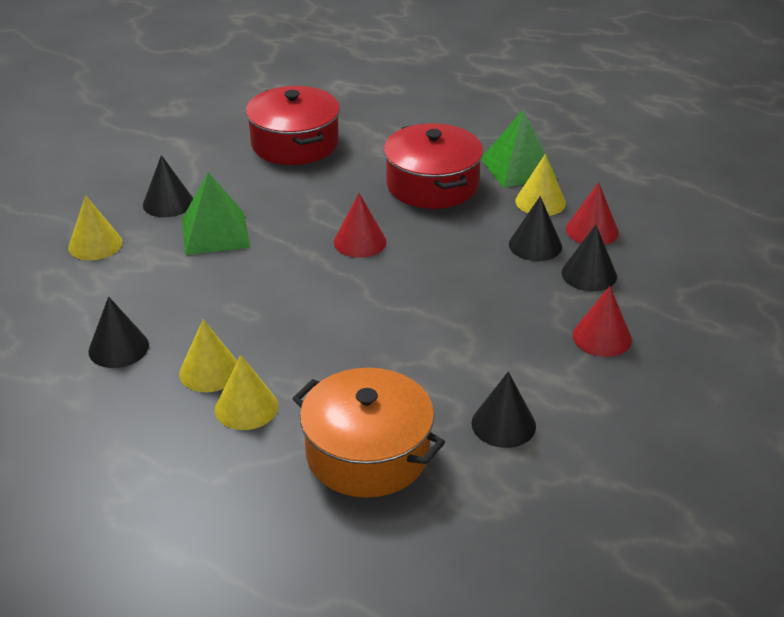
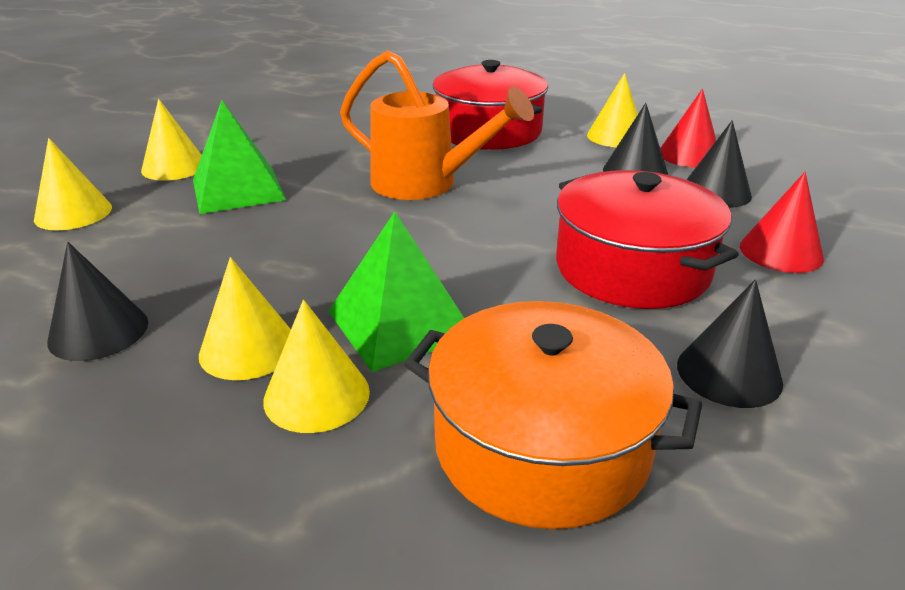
camera: 10 degrees left, 5 degrees down
(168, 203) = (174, 167): black cone -> yellow cone
(295, 143) = (321, 110): red pot -> red pot (632, 268)
(360, 242) = (425, 184): red cone -> orange watering can
(518, 167) = (574, 113): green pyramid -> green pyramid (400, 323)

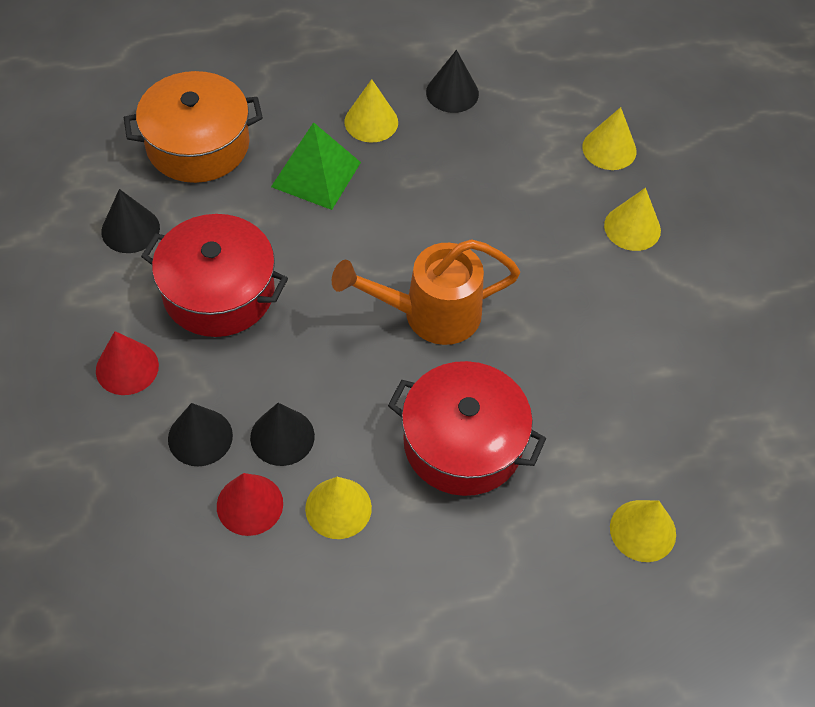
camera: 140 degrees right, 25 degrees up
(238, 189) = (549, 229): green pyramid -> none
(316, 395) = (312, 117): yellow cone -> yellow cone (643, 530)

